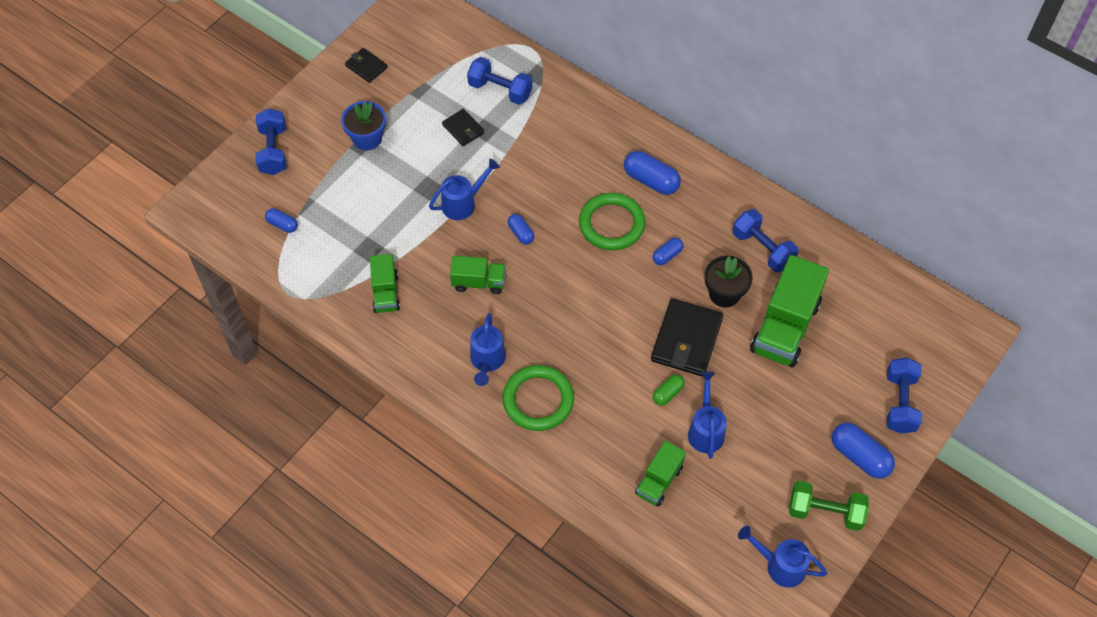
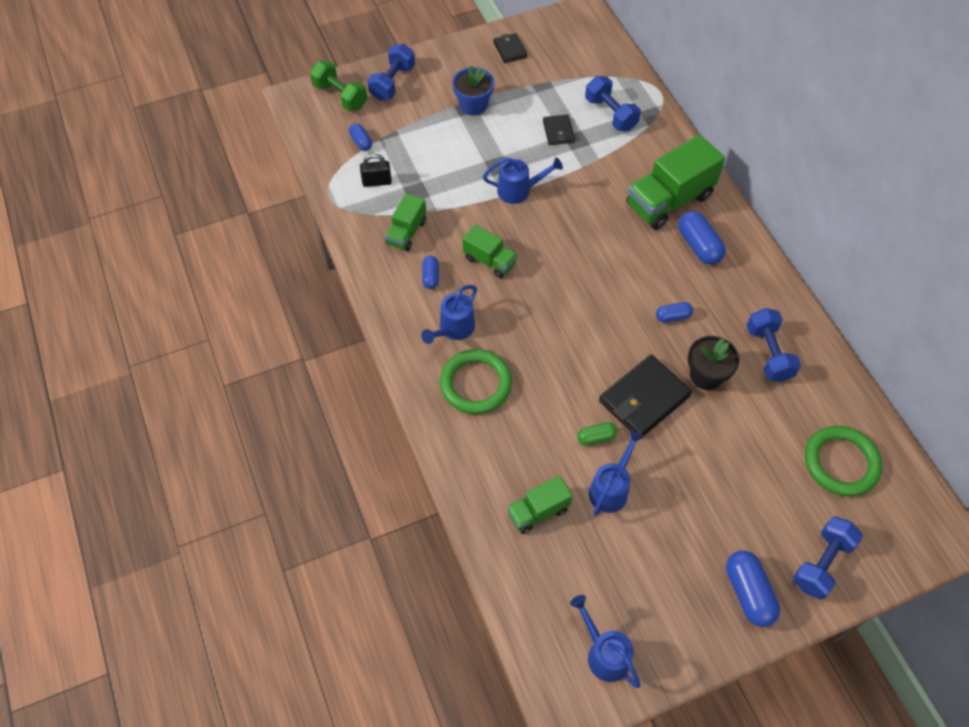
camera: 30 degrees right, 0 degrees up
(324, 257) = (377, 182): none -> black padlock
(520, 233) = (552, 237): blue capsule -> blue capsule (430, 277)
(611, 224) = (638, 266): green ring -> green ring (841, 463)
(785, 327) = (746, 434): green truck -> green truck (669, 200)
(825, 512) = (680, 627): green dumbbell -> green dumbbell (340, 96)

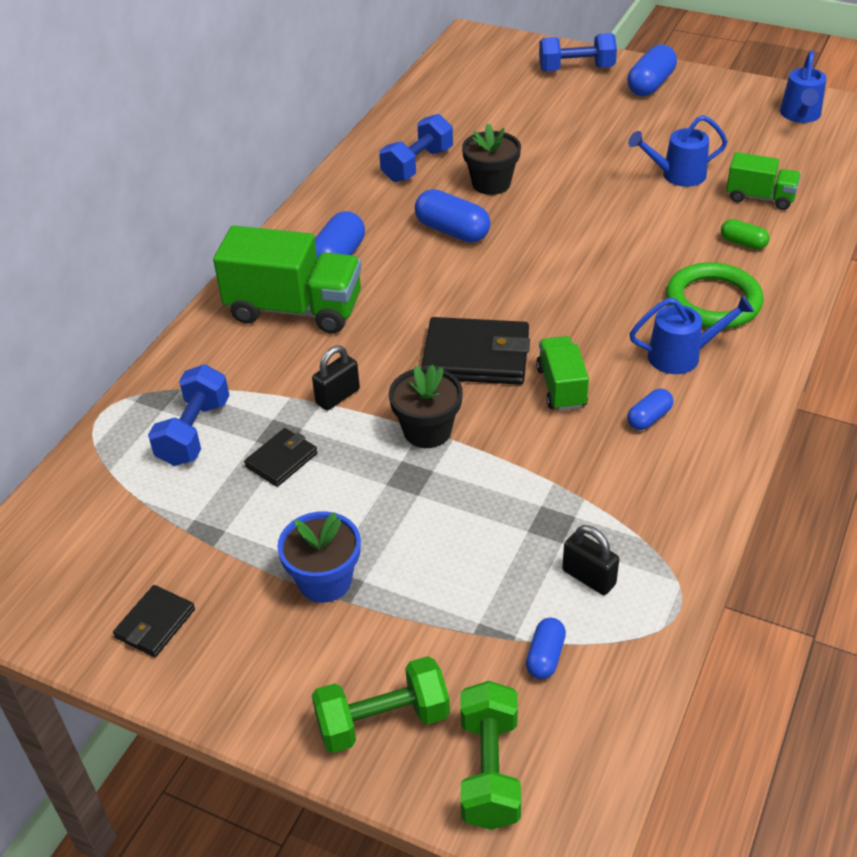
camera: 130 degrees left, 15 degrees down
(393, 83) = (382, 720): blue dumbbell -> green dumbbell
(406, 233) = (622, 484): green truck -> none
(519, 190) = (427, 431): blue watering can -> black flower pot
(579, 175) = (338, 396): none -> black padlock
(596, 437) = (646, 206): green capsule -> green capsule (743, 243)
(644, 399) = (567, 202): black wallet -> black wallet (476, 356)
(673, 316) = (452, 231): blue capsule -> blue capsule, size x1.74
(841, 463) = (477, 93): green ring -> none

